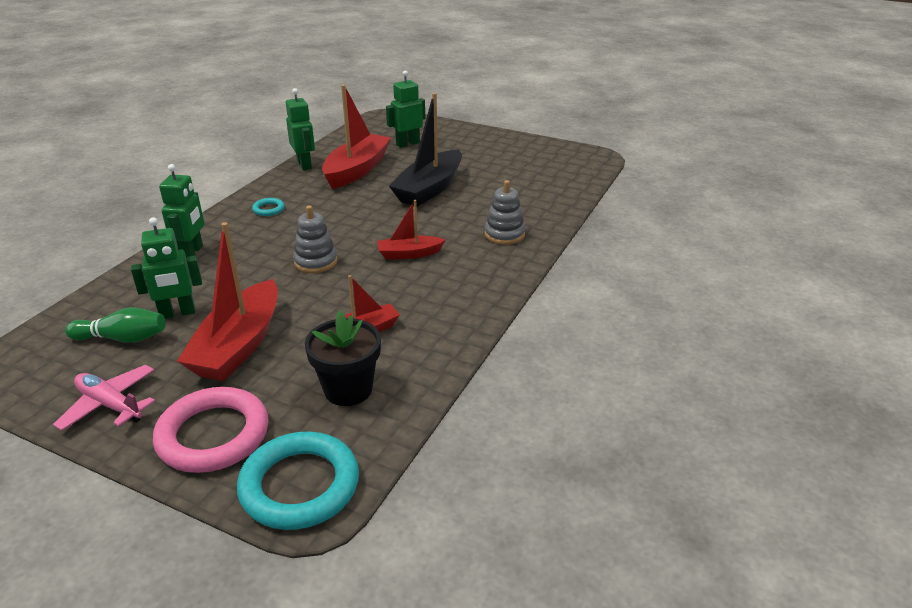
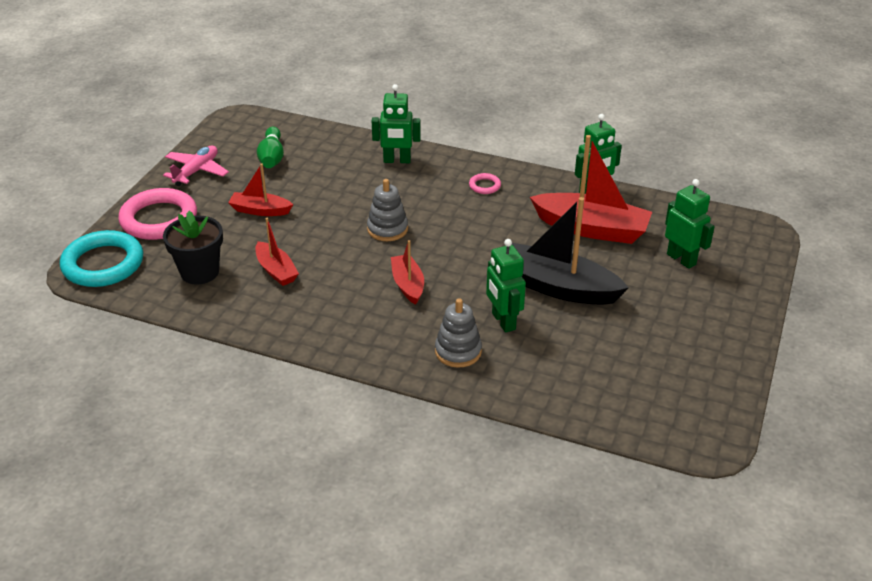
camera: 85 degrees right, 5 degrees up
(177, 313) = (304, 173): green robot -> green robot (503, 321)
(239, 345) = (260, 210): red boat -> red boat, size x0.55
(268, 209) = (484, 186): turquoise ring -> pink ring

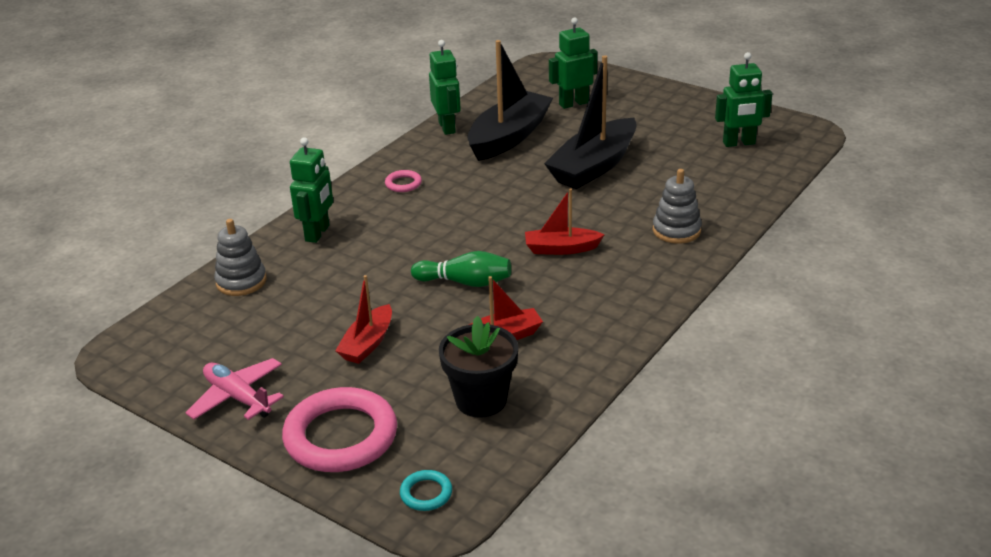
camera: 75 degrees left, 5 degrees down
(103, 264) = (426, 493): turquoise ring -> turquoise ring, size x0.43
(272, 157) = (247, 328): green bowling pin -> green bowling pin (465, 282)
(387, 229) = (454, 252): grey stacking toy -> grey stacking toy (241, 281)
(503, 321) = (637, 201): green robot -> green robot (739, 143)
(591, 229) = (509, 137): red boat -> black boat

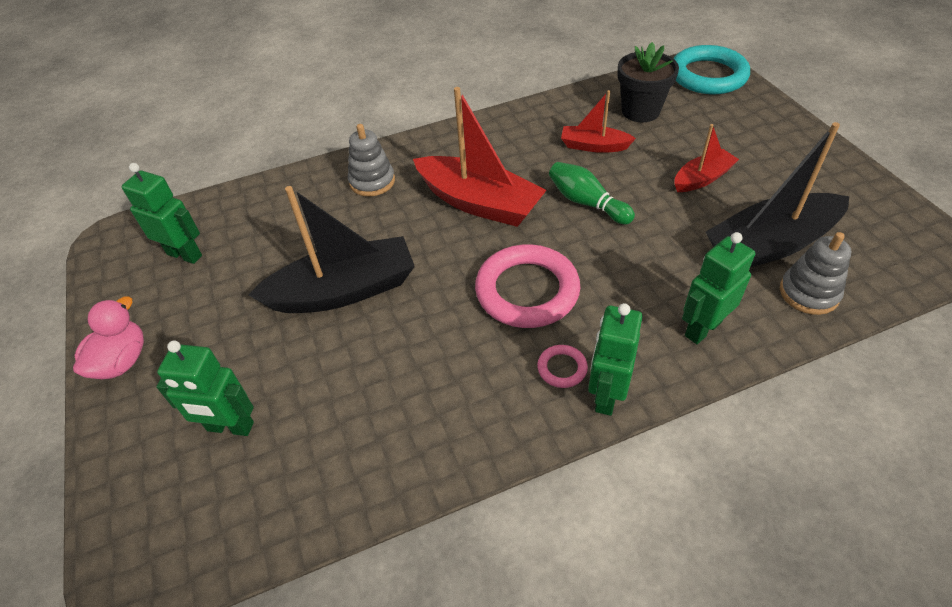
camera: 145 degrees left, 15 degrees up
(237, 397) = (826, 172): pink plane -> none
(341, 436) = (750, 120): pink ring -> pink ring (527, 291)
(426, 493) = (708, 75): turquoise ring -> turquoise ring, size x2.30
(447, 127) = (426, 468): green robot -> green robot (606, 395)
(509, 137) = (373, 395): black boat -> black boat (770, 244)
(561, 249) = (479, 203): red boat -> red boat, size x1.83
(679, 99) = (122, 361): none -> pink duck

